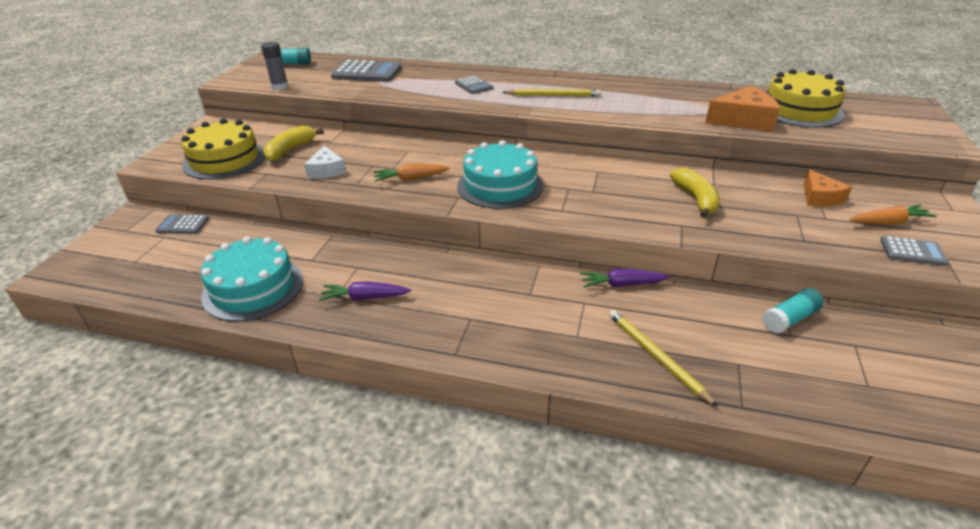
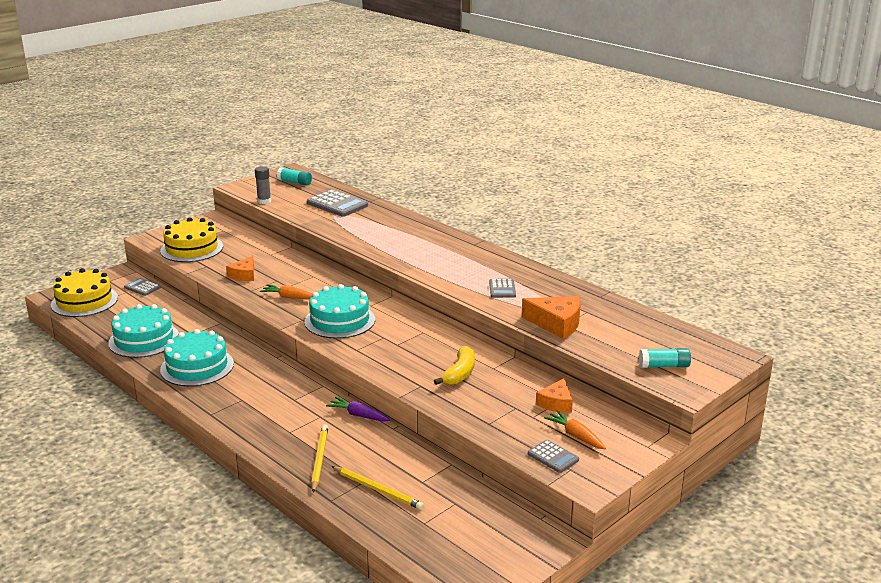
camera: 30 degrees right, 10 degrees down
(290, 150) = (238, 253): yellow banana -> none
(327, 170) = (244, 275): white cheese -> orange cheese
(364, 297) = (197, 367): purple carrot -> turquoise cake
(473, 86) = (398, 237): grey calculator -> grey calculator (502, 289)
(553, 95) = (444, 262): yellow pencil -> yellow pencil (377, 489)
(789, 319) = (436, 474): turquoise glue stick -> turquoise glue stick (664, 366)
(799, 110) = (620, 330): yellow cake -> yellow cake (84, 301)
(889, 222) = (575, 435): orange carrot -> orange carrot turned 150 degrees counterclockwise

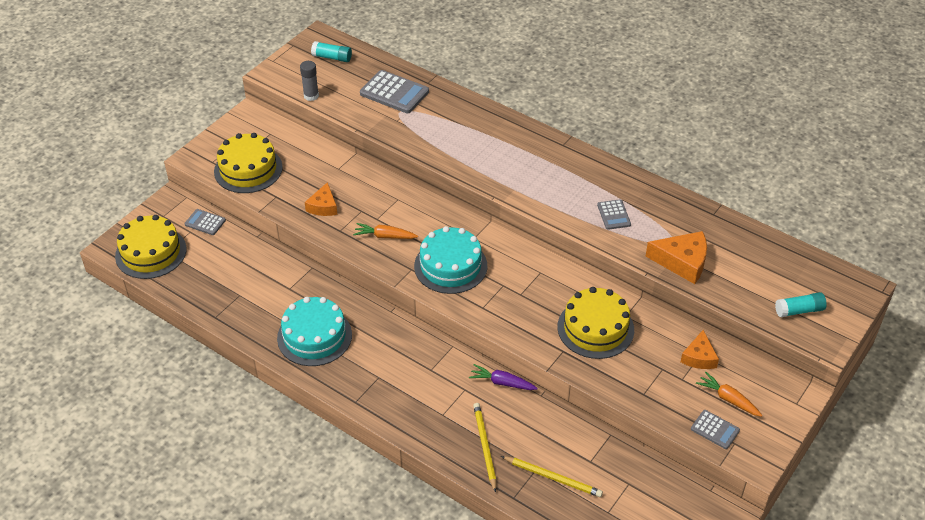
camera: 10 degrees left, 20 degrees up
(144, 339) = (242, 303): turquoise cake -> none
(459, 373) = (595, 328): yellow banana -> yellow cake

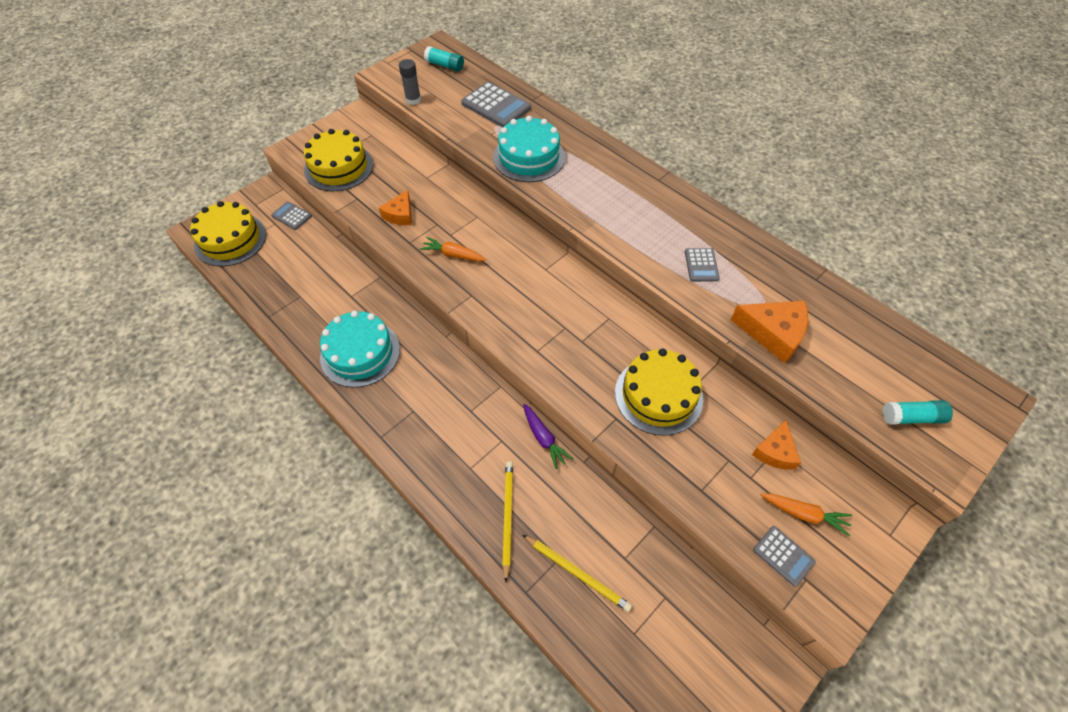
camera: 10 degrees right, 10 degrees up
(450, 266) = (513, 297): turquoise cake -> turquoise cake (529, 157)
(502, 382) = (544, 439): purple carrot -> purple carrot turned 150 degrees counterclockwise
(728, 399) = (804, 514): orange carrot -> orange carrot turned 150 degrees clockwise

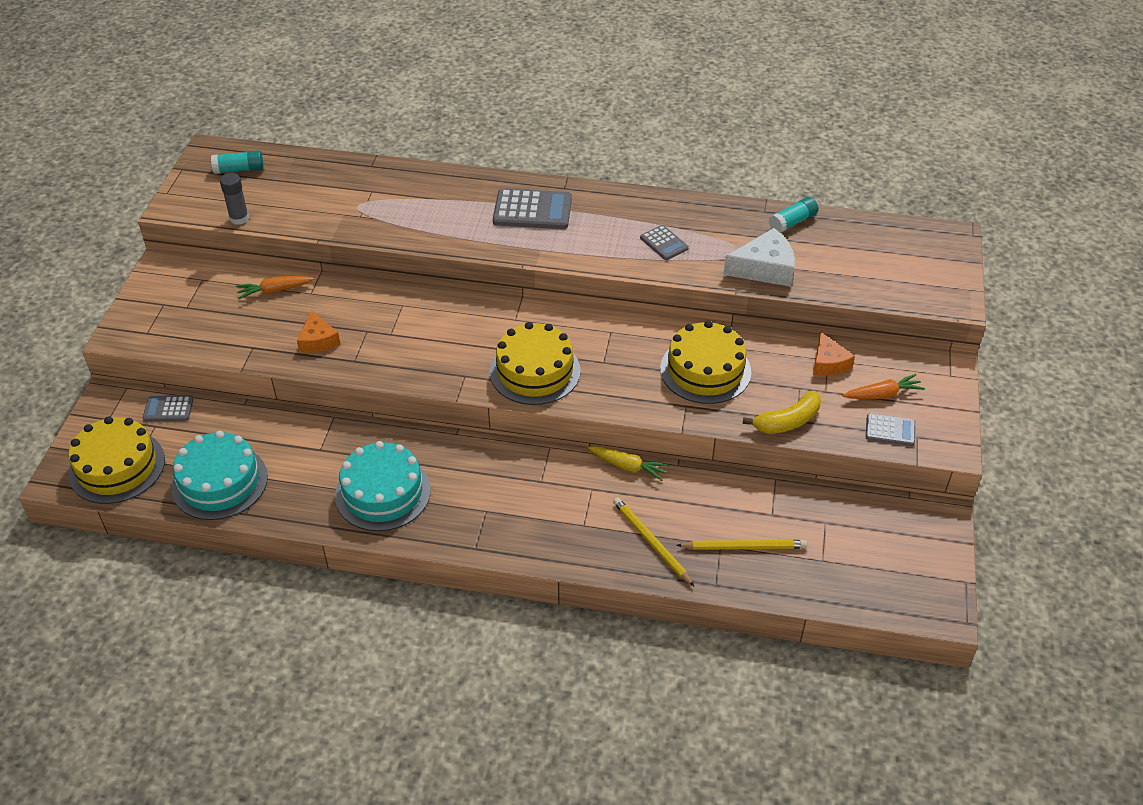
camera: 35 degrees left, 10 degrees down
(339, 167) = (198, 327): yellow cake -> yellow cake (535, 371)
(453, 255) = (411, 350): orange carrot -> orange carrot (274, 291)
(496, 106) = (338, 187): grey calculator -> grey calculator (532, 210)
(529, 157) = (421, 221): turquoise cake -> turquoise cake (219, 482)
(544, 439) = (628, 466): purple carrot -> yellow carrot
(692, 486) = (787, 421): none -> yellow banana
(773, 333) = (764, 268): orange cheese -> white cheese
(911, 417) = (908, 279): turquoise glue stick -> turquoise glue stick (792, 222)

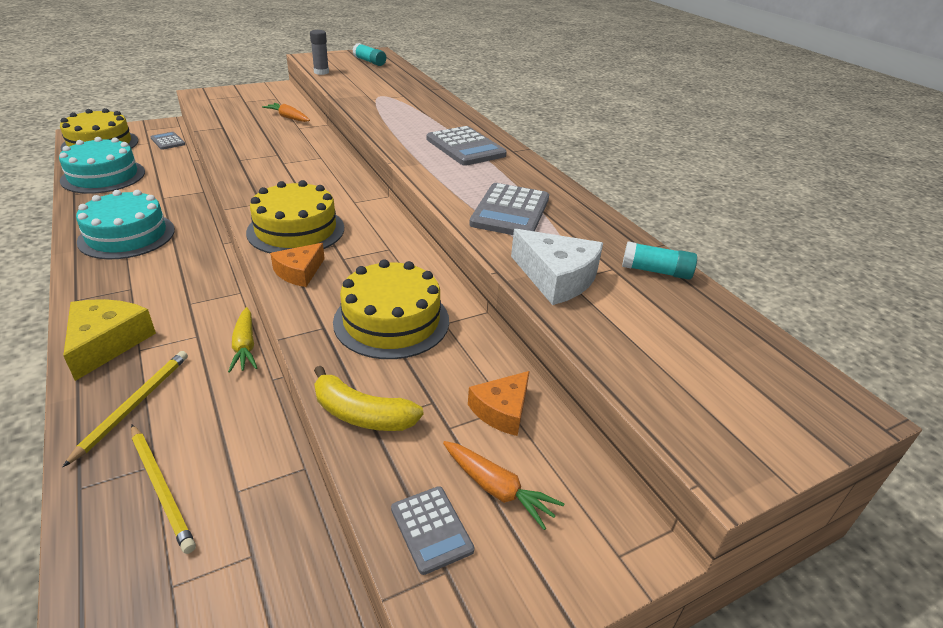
camera: 50 degrees right, 10 degrees down
(318, 340) = (250, 143): orange cheese -> orange cheese (299, 272)
(559, 541) = (107, 343): none -> yellow cheese
(664, 243) = (510, 211): grey calculator -> grey calculator, size x1.78

